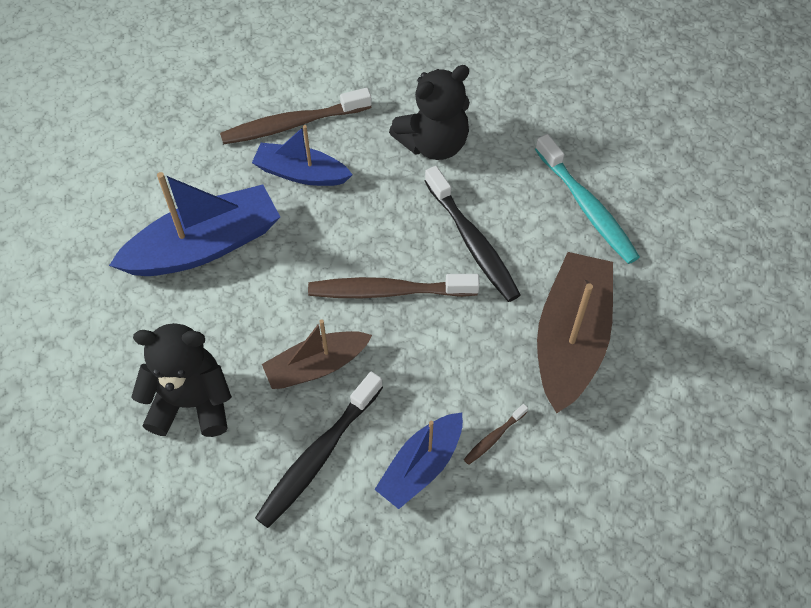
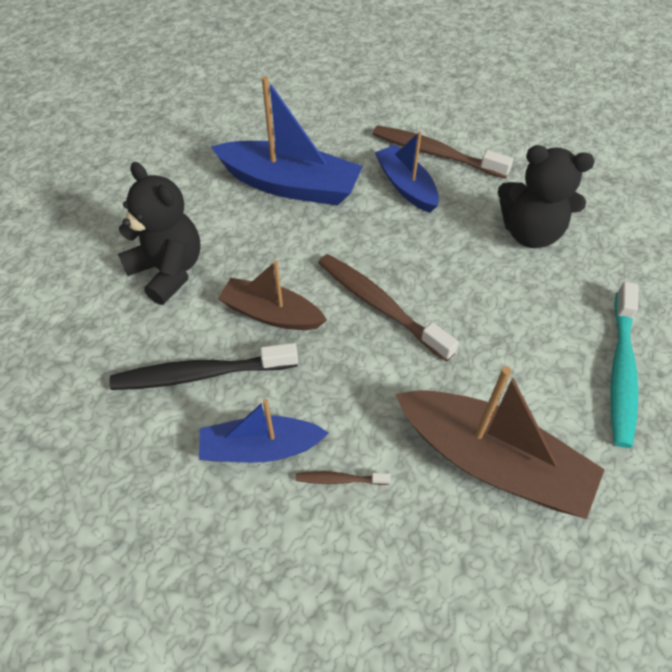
camera: 45 degrees right, 5 degrees down
(472, 242) = (486, 322): black toothbrush -> none
(570, 339) = (492, 461): brown boat -> brown boat turned 60 degrees clockwise

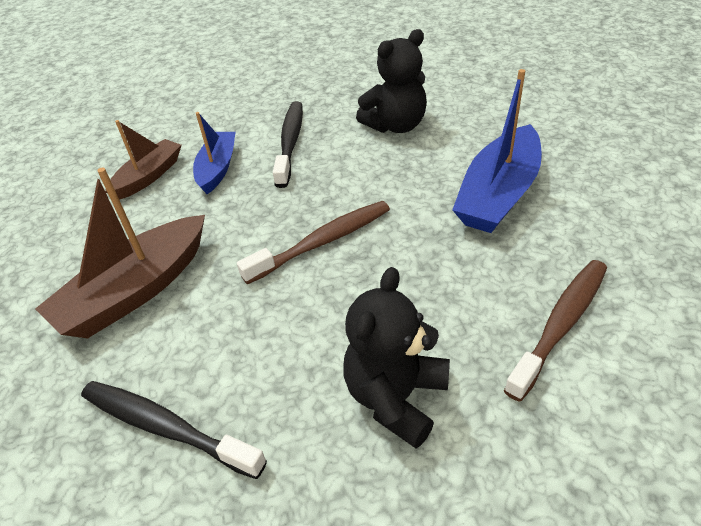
camera: 105 degrees right, 10 degrees down
(271, 314) = (334, 176): brown boat -> brown boat (148, 176)
(339, 479) = (173, 203): brown toothbrush -> none
(406, 186) = (494, 285): blue boat -> none
(621, 371) = (166, 427): turquoise toothbrush -> black toothbrush

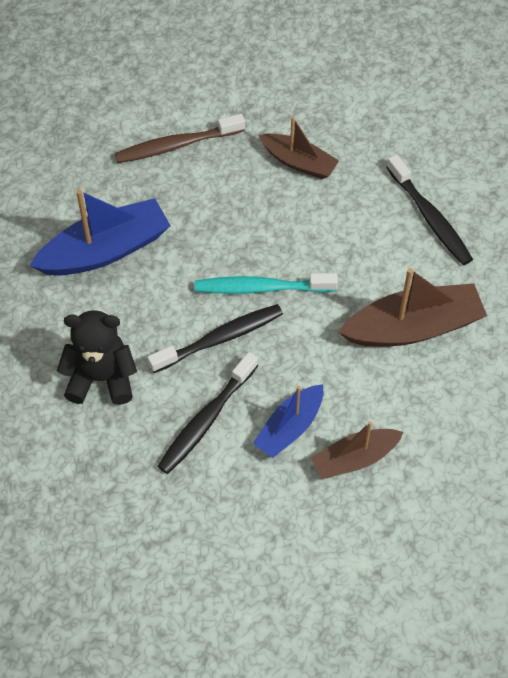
camera: 150 degrees left, 15 degrees up
(323, 242) = (261, 288): brown toothbrush -> turquoise toothbrush
(326, 189) = (220, 339): none -> black toothbrush
(396, 397) = (299, 162): black teddy bear -> brown boat

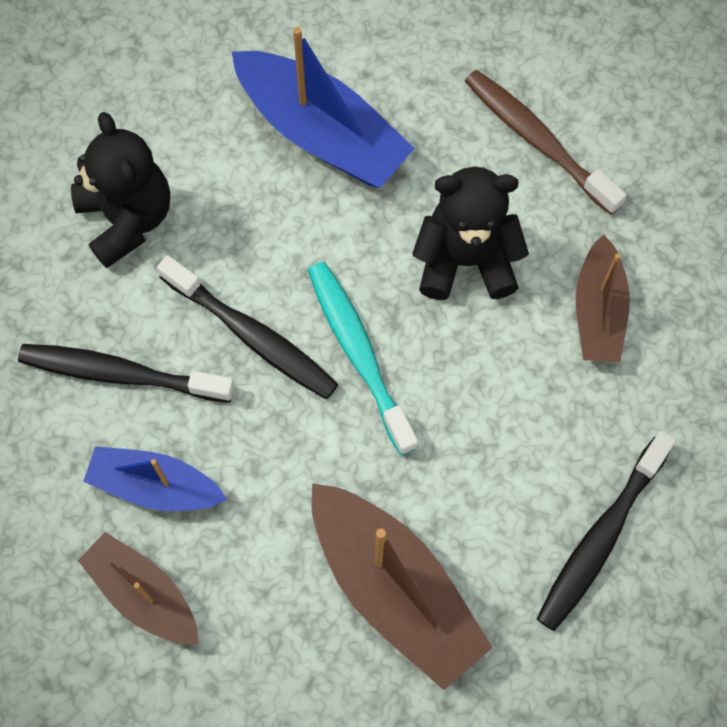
camera: 65 degrees right, 10 degrees up
(232, 211) = (466, 260): none -> black teddy bear

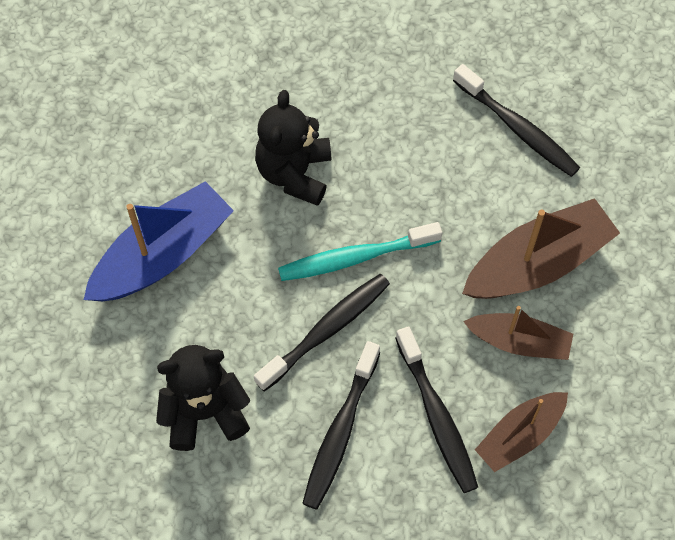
camera: 80 degrees left, 5 degrees down
(155, 486) = (437, 417): blue boat -> black toothbrush
(537, 140) = (206, 108): brown toothbrush -> none
(598, 311) = (352, 96): brown boat -> brown boat (519, 342)

